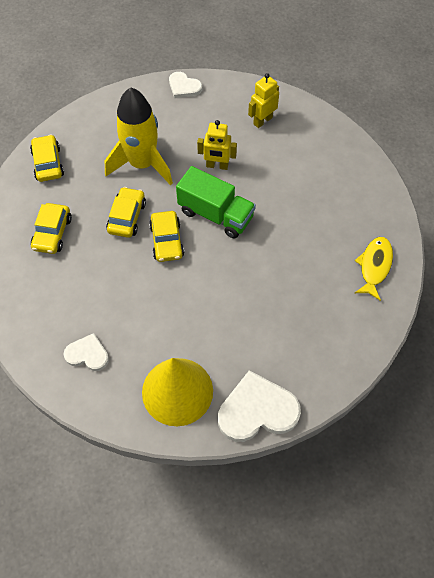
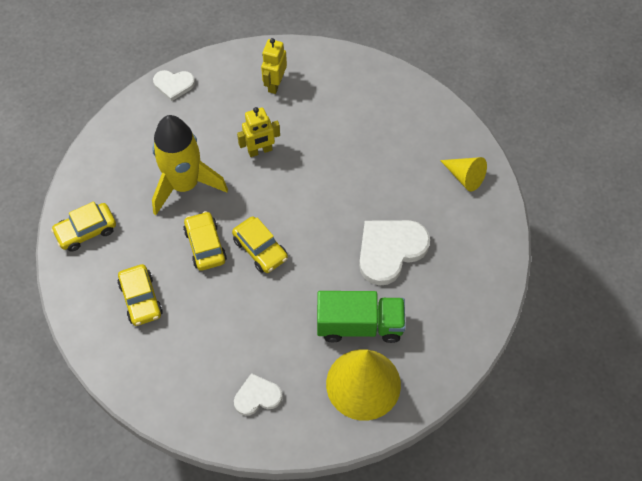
camera: 30 degrees left, 0 degrees up
(48, 163) = (86, 231): yellow car -> yellow car turned 75 degrees counterclockwise
(215, 214) = (290, 200): green truck -> green truck (359, 325)
(257, 410) = (444, 361): white heart -> white heart (390, 250)
(374, 266) = (464, 177): yellow fish -> yellow cone

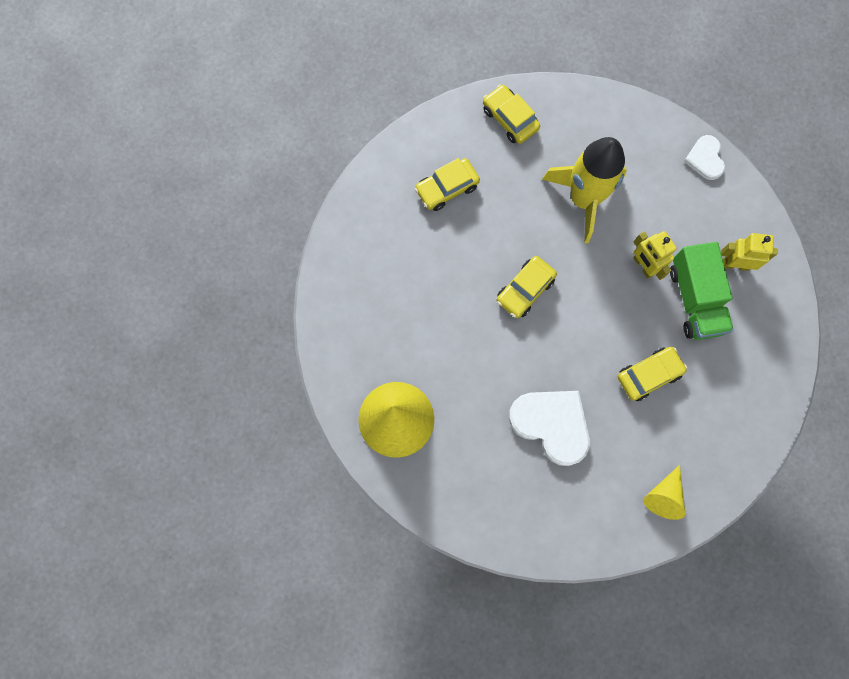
camera: 80 degrees right, 15 degrees up
(205, 245) = (518, 235): yellow car -> yellow car (648, 375)
(257, 396) = (366, 318): white heart -> none
(359, 325) = (459, 405): green truck -> green truck (695, 299)

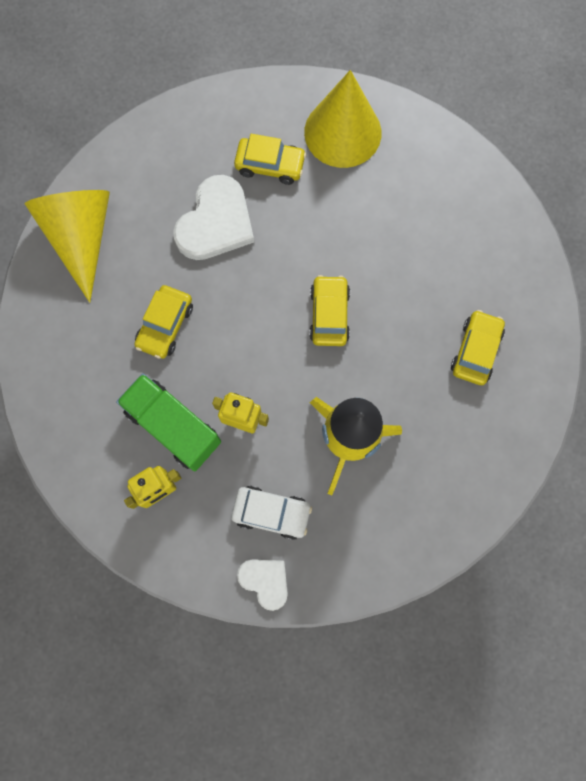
camera: 140 degrees right, 0 degrees up
(510, 119) = (481, 466): yellow car -> yellow car (270, 165)
(551, 424) = (216, 222): white heart -> white heart turned 60 degrees counterclockwise
(664, 496) = (81, 238): yellow cone -> yellow cone, size x1.89
(669, 194) = (271, 513): none -> white car

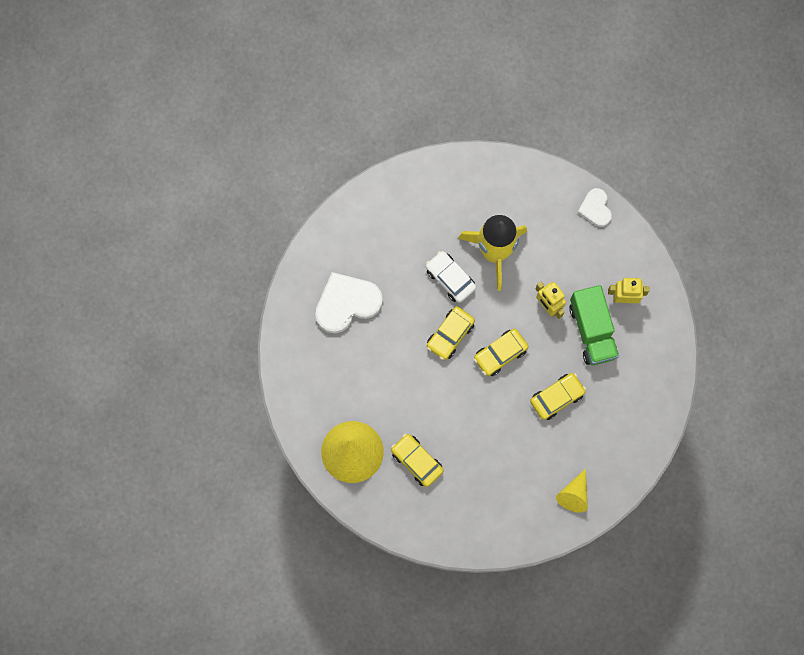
camera: 145 degrees left, 0 degrees up
(81, 238) = (574, 494): yellow cone -> yellow cone, size x0.53
(216, 222) = (479, 445): white heart -> white heart (347, 303)
(271, 513) = (566, 242): white car -> white car (450, 279)
(475, 351) = (378, 253): yellow car -> yellow car (500, 354)

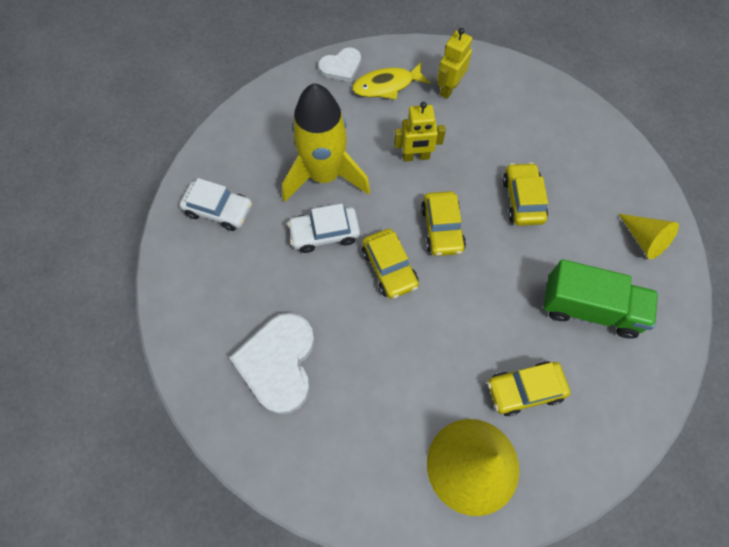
camera: 60 degrees left, 10 degrees down
(426, 199) = (219, 210): none -> white car
(592, 331) = (466, 131): green truck -> green truck (589, 308)
(595, 208) = (341, 66): white heart -> white heart turned 45 degrees counterclockwise
(598, 251) = (387, 85): none -> yellow fish

